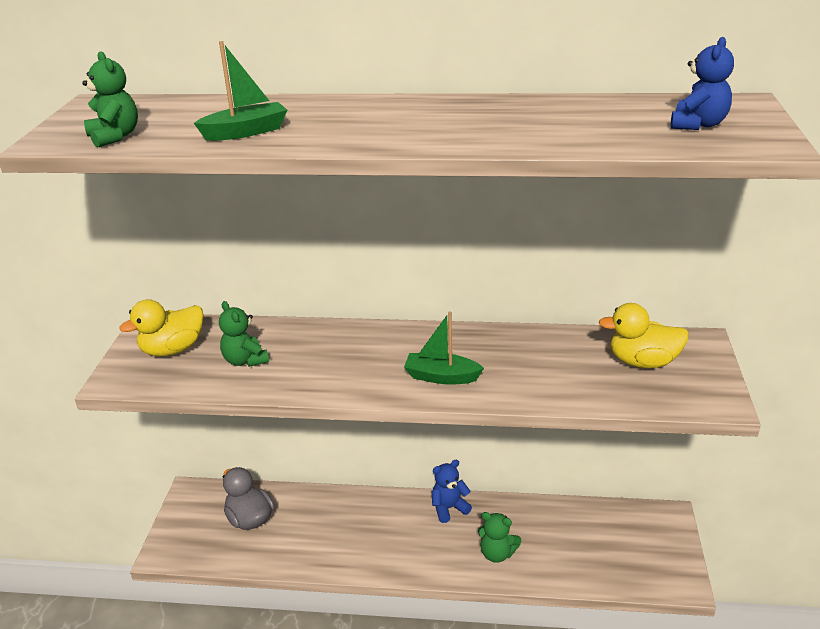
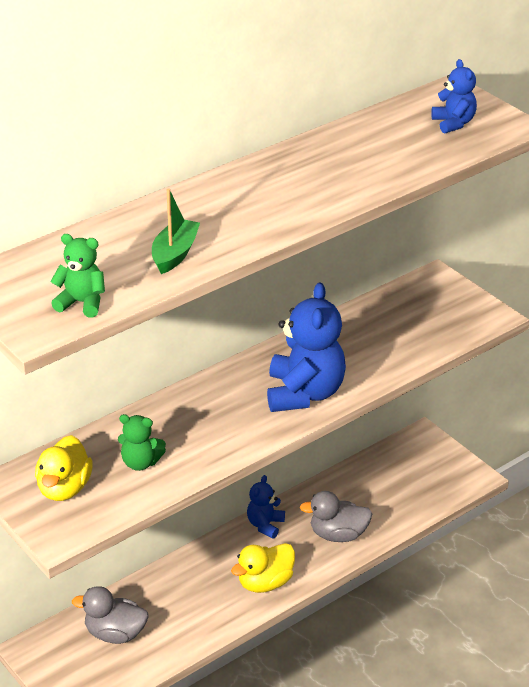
camera: 45 degrees left, 5 degrees up
(441, 377) = (304, 393): green boat -> blue teddy bear
(497, 554) = (338, 535): green teddy bear -> grey duck
(643, 362) = (418, 311): yellow duck -> yellow duck (265, 583)

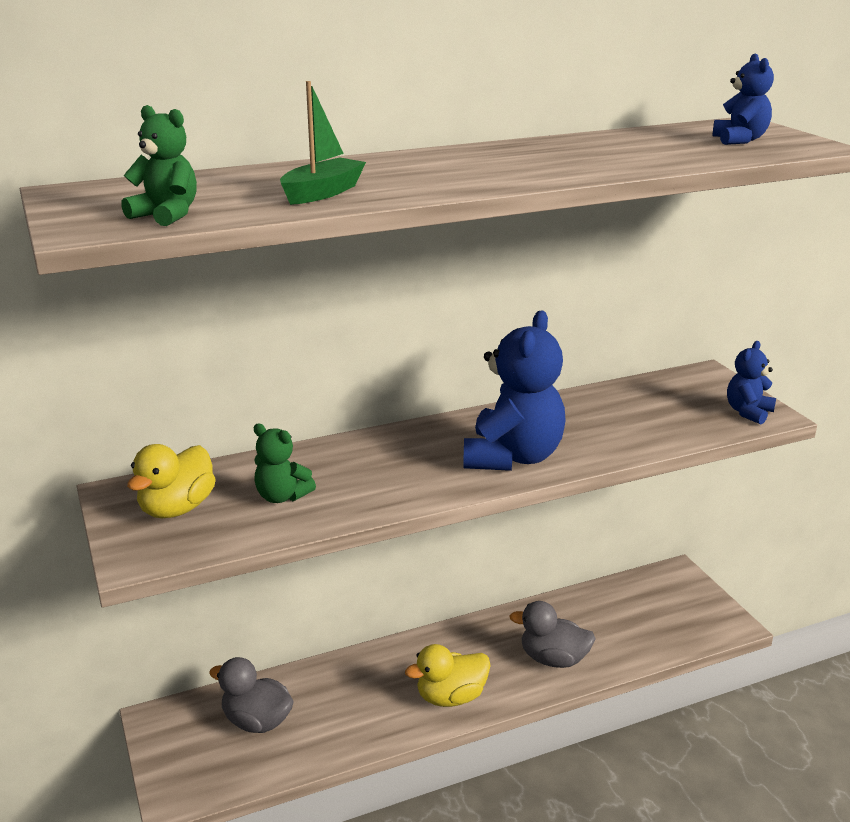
camera: 15 degrees right, 10 degrees down
(265, 525) = (472, 633): blue teddy bear -> blue teddy bear (748, 412)

